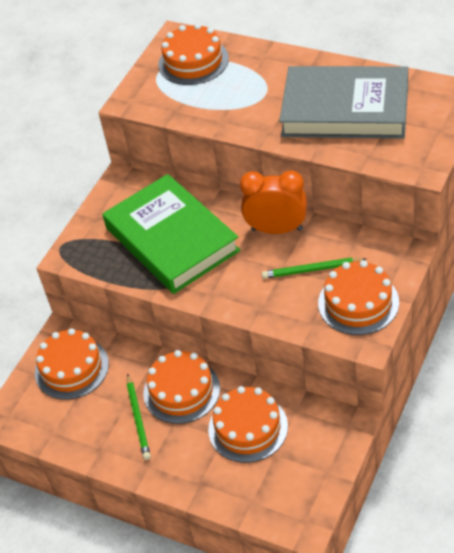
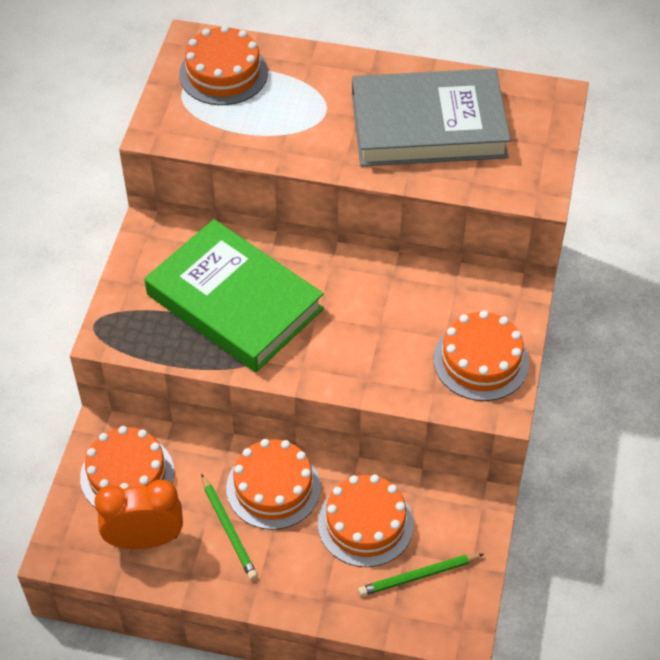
camera: 20 degrees left, 5 degrees up
(277, 229) = (361, 278): orange clock -> orange clock (145, 539)
(312, 270) = (416, 325): green pencil -> green pencil (419, 576)

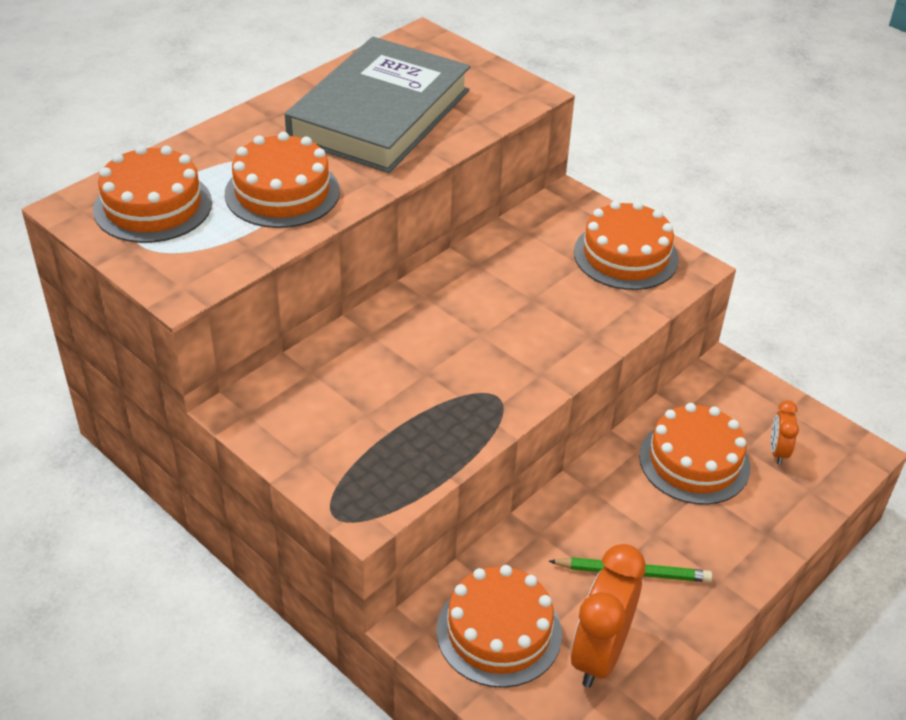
camera: 60 degrees left, 10 degrees down
(234, 301) = (409, 385): green book -> none
(273, 487) = (604, 511): orange cake -> orange cake (282, 192)
(419, 576) = (778, 451): green pencil -> orange clock

